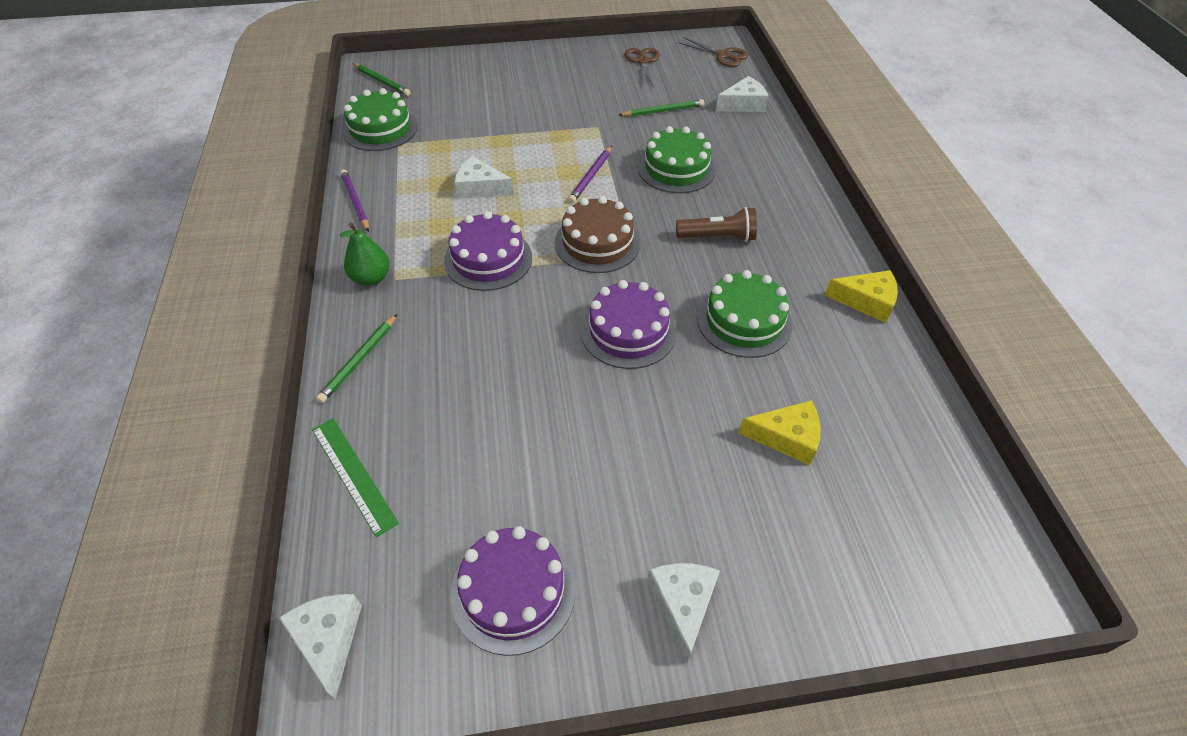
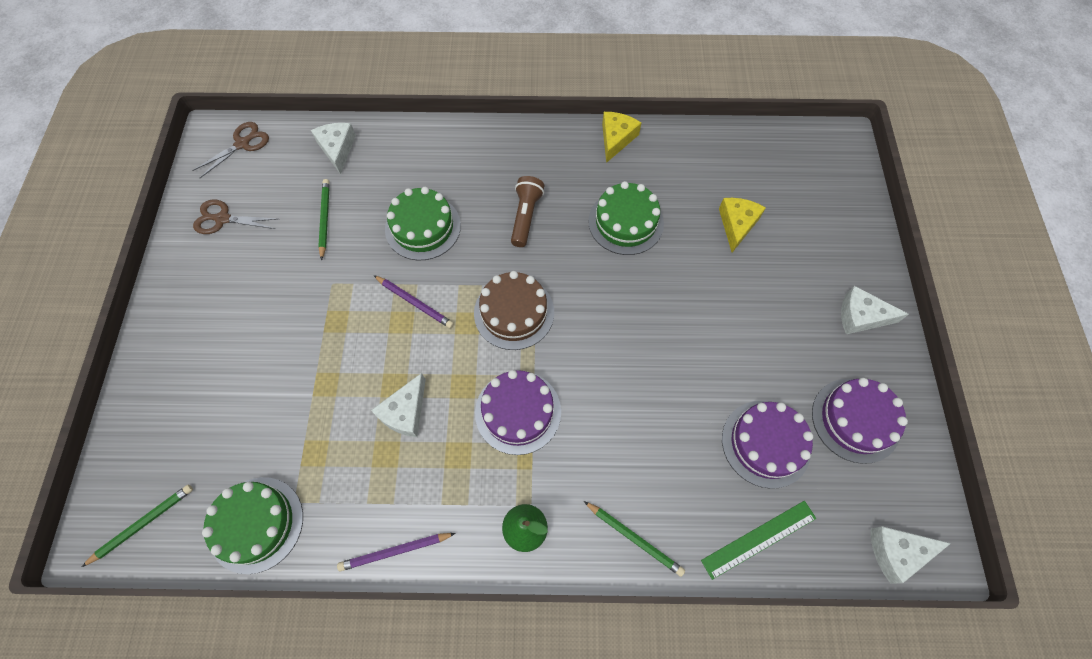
camera: 80 degrees left, 15 degrees up
(628, 331) = (626, 306): purple cake -> purple cake (765, 443)

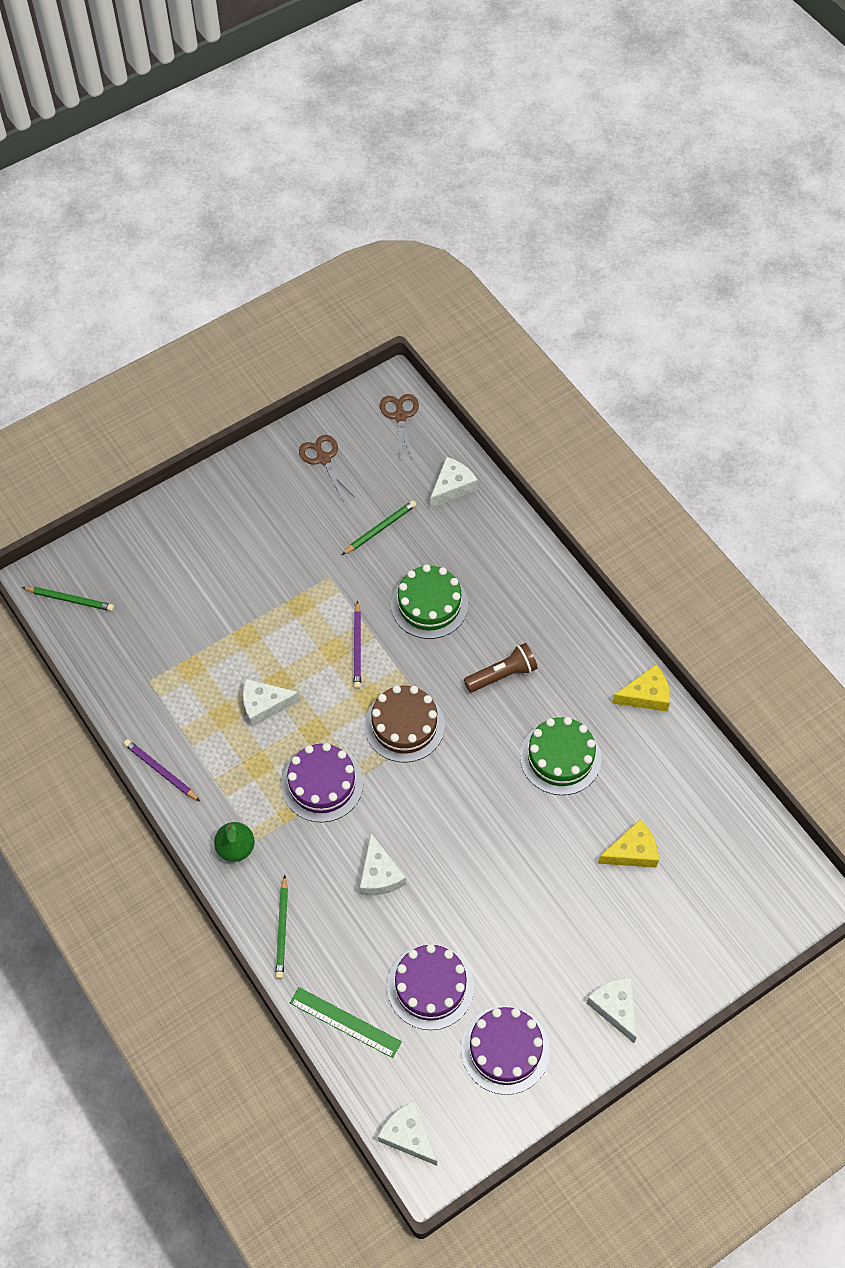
camera: 55 degrees right, 5 degrees down
(242, 144) = (400, 416): brown scissors -> brown scissors turned 105 degrees counterclockwise
(256, 524) = (117, 669): green cake -> none
(636, 419) = (379, 874): none -> white cheese

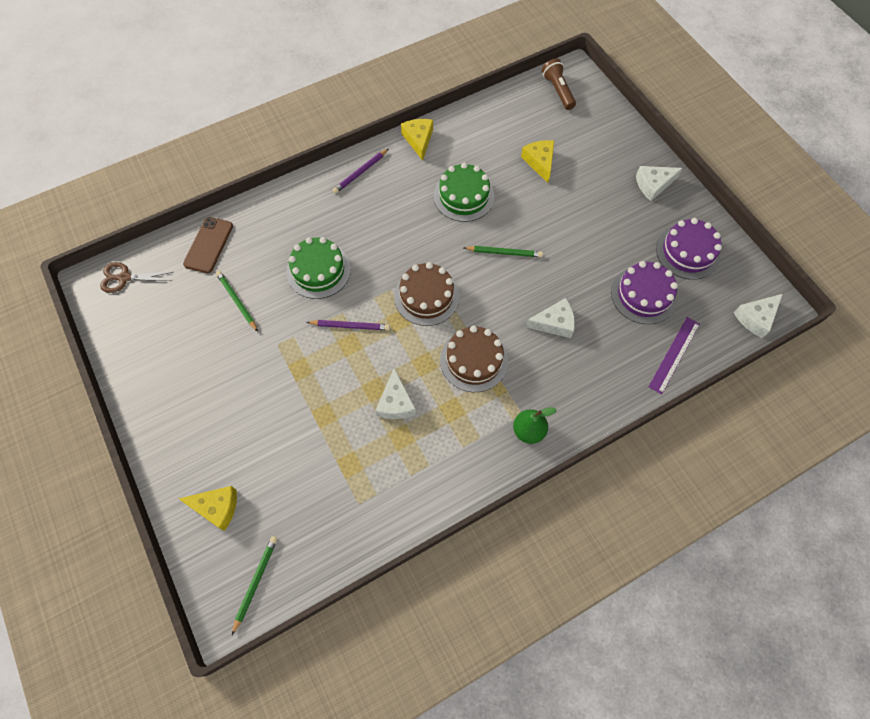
camera: 85 degrees left, 5 degrees up
(143, 553) = (216, 507): none -> yellow cheese
(161, 771) = (452, 493): purple pencil -> purple pencil (360, 172)
(282, 929) = (600, 397): green pencil -> green pencil (504, 252)
(322, 784) = (474, 360): purple cake -> brown cake
(324, 459) = (152, 341): brown scissors -> none
(345, 1022) = (674, 354): green ruler -> purple ruler
(452, 487) = (208, 245): white cheese -> brown phone
(502, 674) = (390, 226): brown flashlight -> brown flashlight (557, 90)

